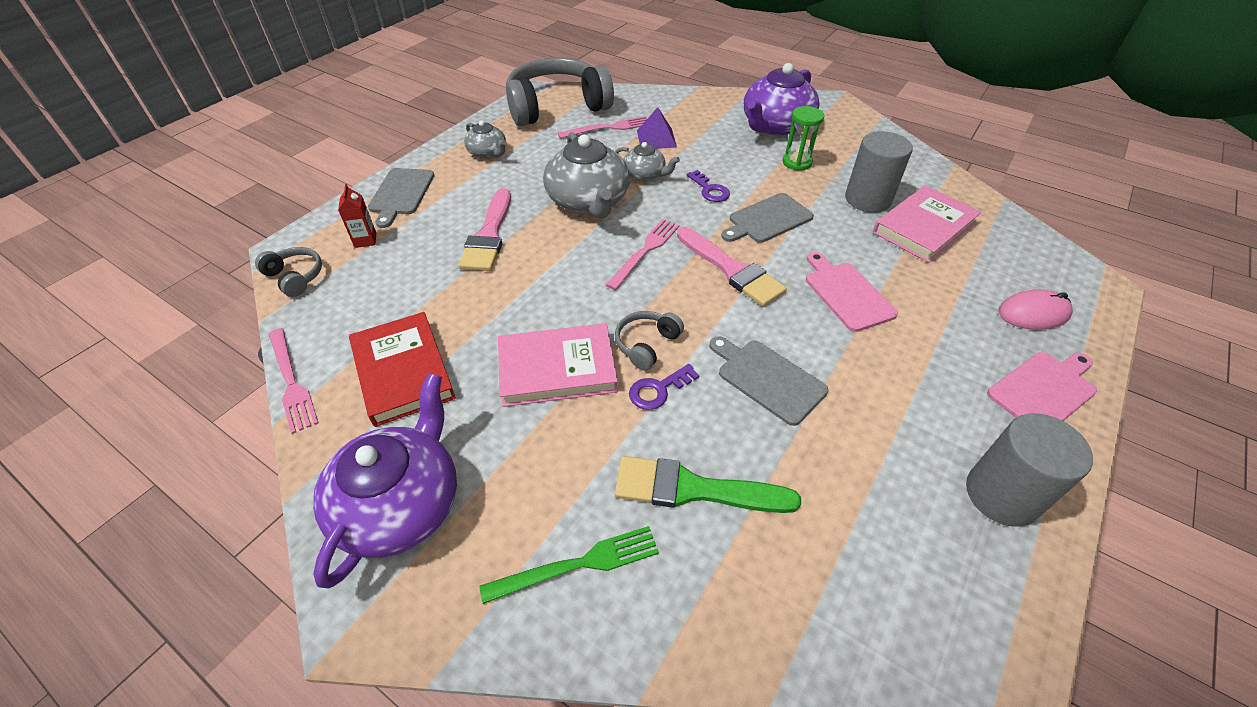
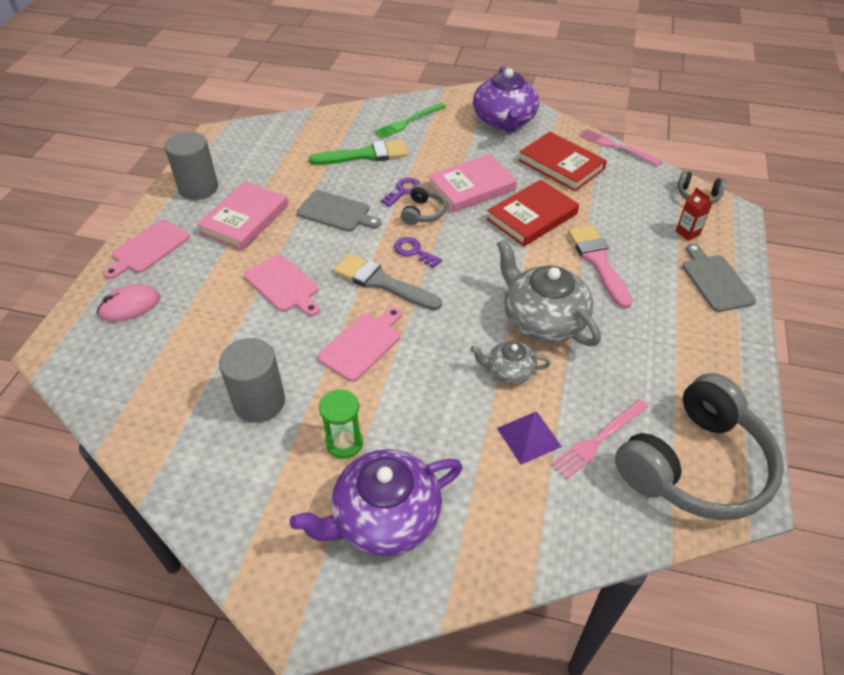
camera: 160 degrees right, 0 degrees up
(488, 153) = (694, 355): grey teapot -> none
(513, 302) = (532, 216): none -> red book
(645, 251) = (460, 280): pink fork -> none
(709, 190) = (431, 368): purple key -> purple key (414, 251)
(731, 269) = (382, 282): pink brush -> grey brush
(767, 219) = (362, 344): grey cutting board -> pink cutting board
(775, 125) = (385, 517): purple teapot -> purple teapot turned 135 degrees counterclockwise
(923, 228) = (204, 376): pink book -> pink book (245, 219)

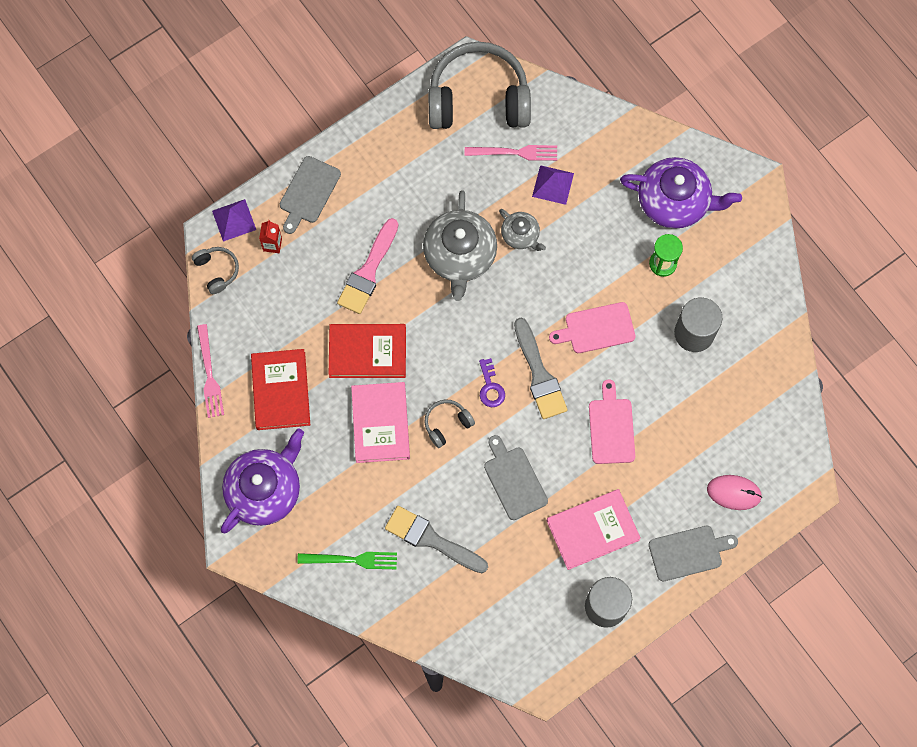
camera: 140 degrees left, 25 degrees up
(148, 248) = (688, 552): pink cutting board -> grey cutting board
(365, 155) = (431, 539): green brush -> grey brush
(403, 191) = (440, 464): purple key -> none
(471, 187) = (380, 423): pink book -> pink book turned 75 degrees clockwise
(735, 229) = (234, 220): none -> purple pyramid

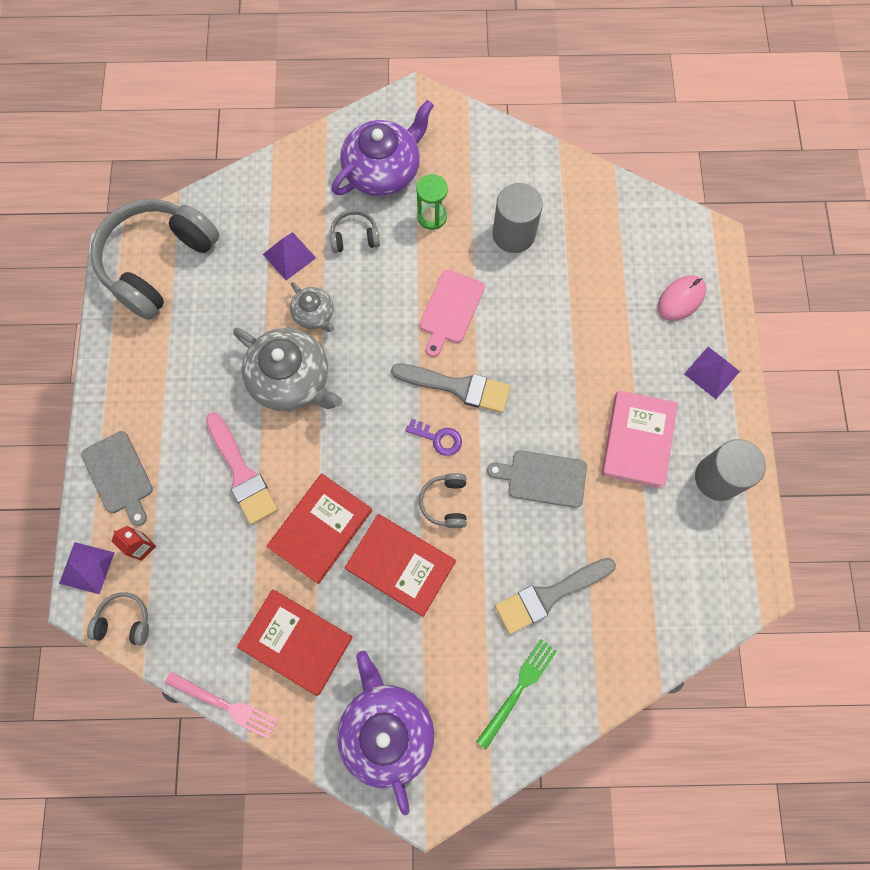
camera: 55 degrees left, 0 degrees up
(380, 423) = (400, 565): pink book -> red book
(514, 152) = (233, 267): pink fork -> none
(520, 235) = (314, 314): grey teapot -> grey teapot turned 60 degrees clockwise
(603, 220) = (354, 237): none -> grey headphones
(611, 427) = (551, 359): pink cutting board -> none
(688, 552) = (712, 372): grey cutting board -> purple pyramid

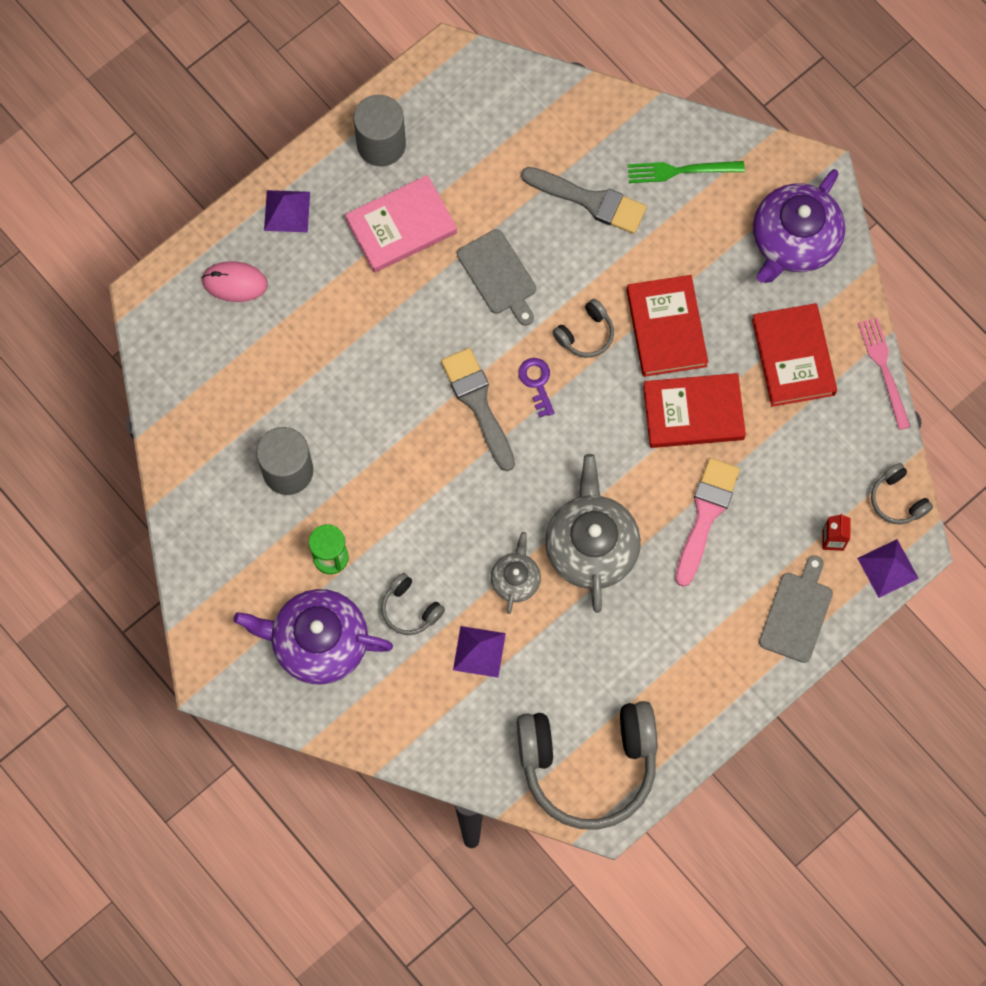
camera: 130 degrees left, 0 degrees up
(450, 310) = (411, 466): pink cutting board -> none

